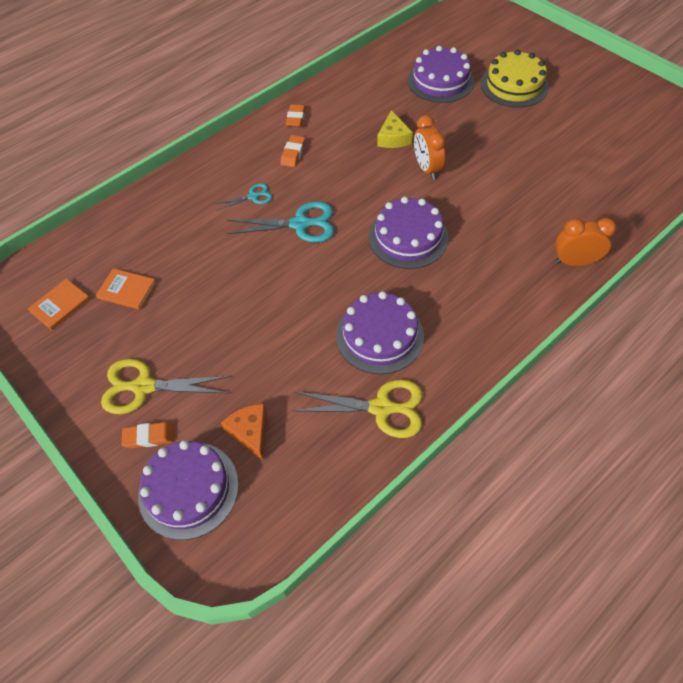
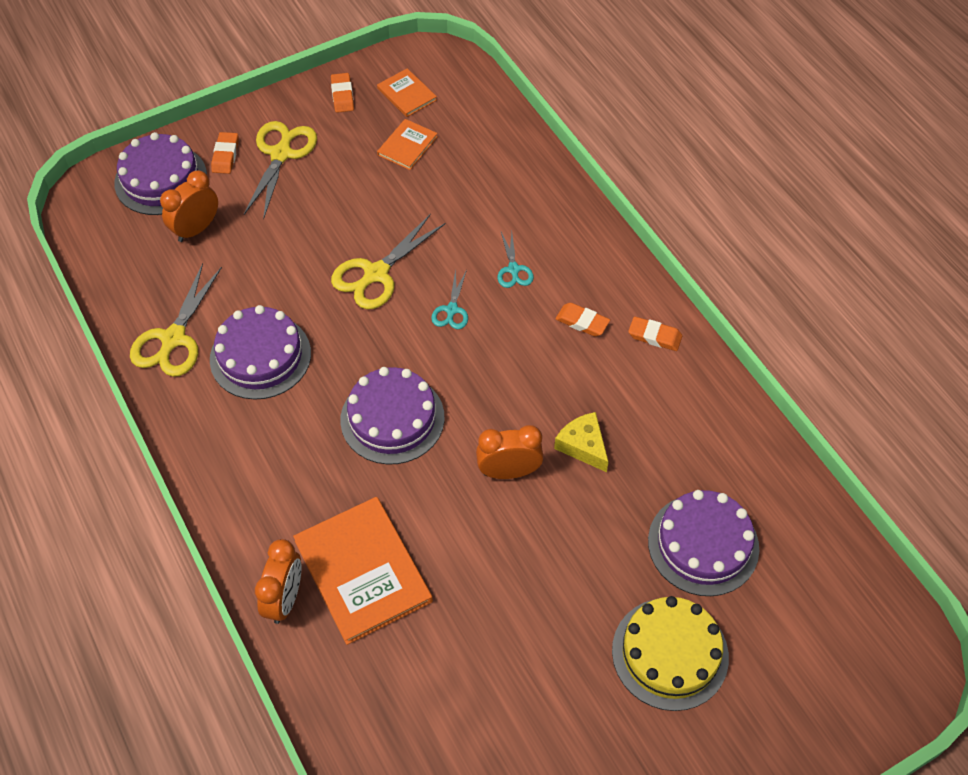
camera: 100 degrees right, 0 degrees up
(61, 356) = (342, 95): none -> orange eraser
(250, 432) = (196, 229): orange cheese -> orange clock
(275, 278) = (376, 274): none -> yellow scissors
(300, 224) = (451, 310): turquoise scissors -> turquoise scissors, size x0.55
(393, 138) = (583, 445): yellow cheese -> yellow cheese turned 45 degrees clockwise
(533, 226) = (362, 571): none -> orange book

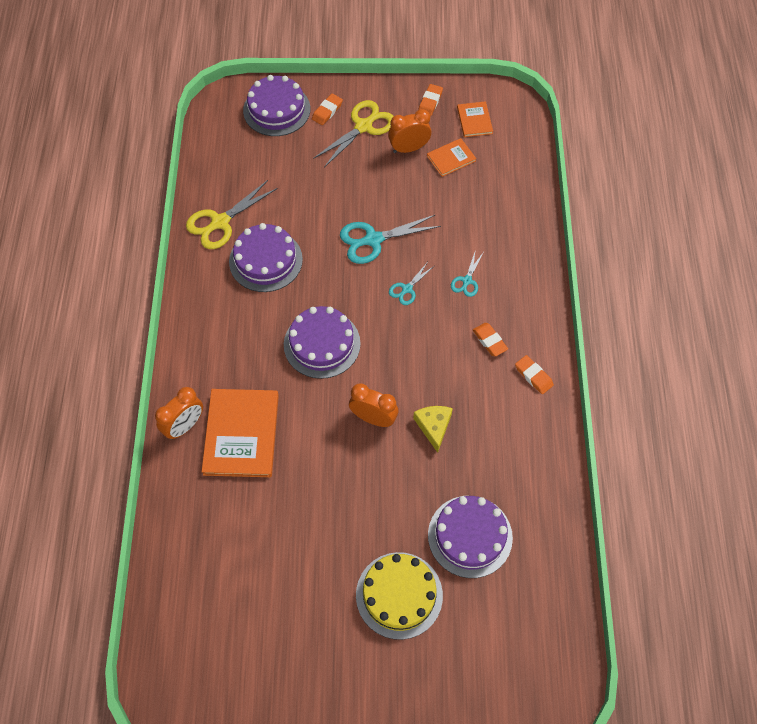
camera: 30 degrees right, 5 degrees up
(196, 229) = (278, 154): orange clock -> orange clock (409, 148)
(376, 274) = (373, 240): yellow scissors -> turquoise scissors

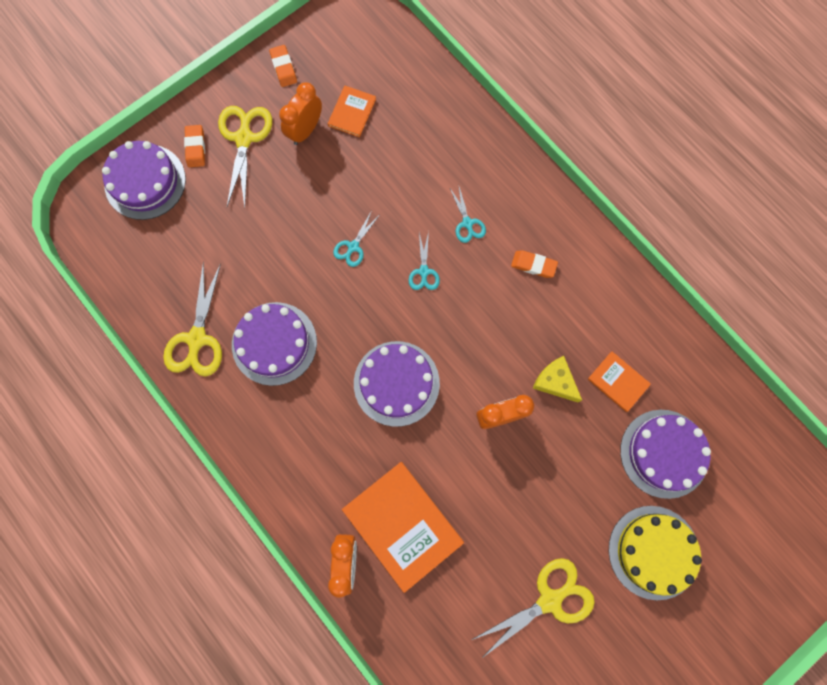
camera: 40 degrees left, 15 degrees up
(294, 563) = (549, 600): none -> yellow scissors
(373, 240) = (353, 246): turquoise scissors -> turquoise scissors, size x0.55
(474, 120) = (340, 58): orange book -> orange book (618, 381)
(533, 376) = (595, 269): orange eraser -> none

